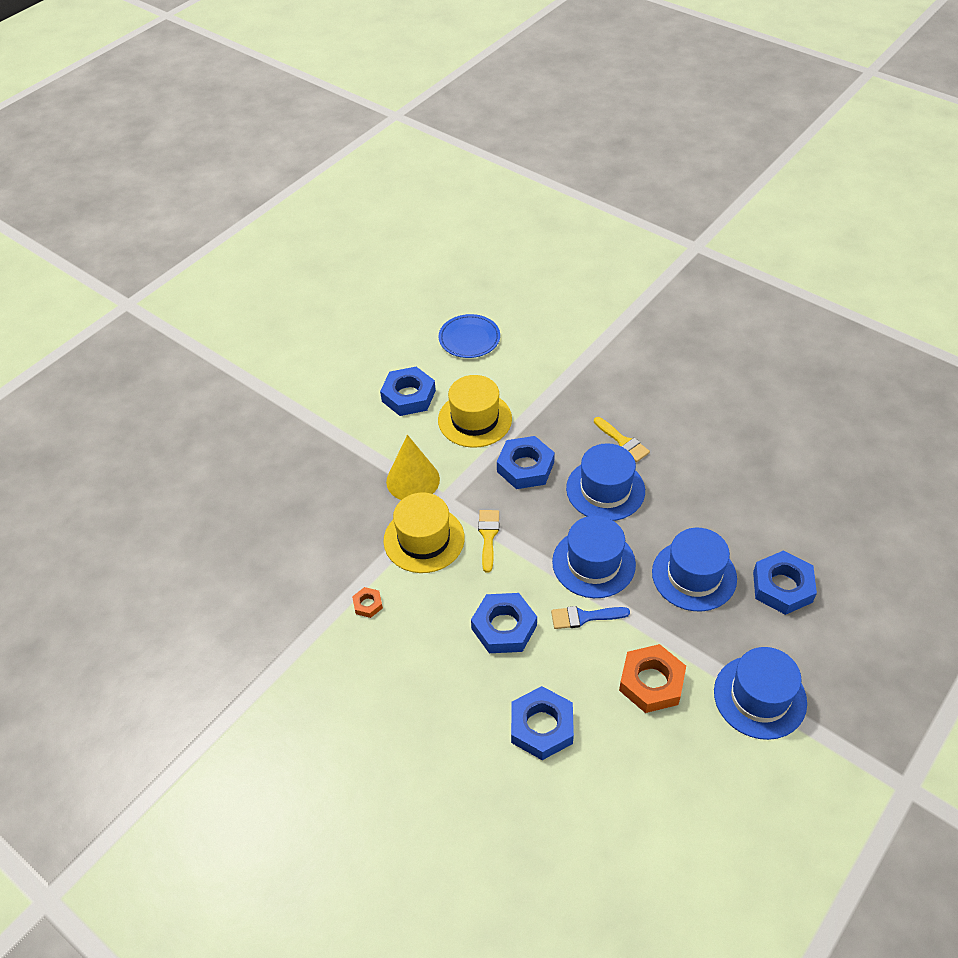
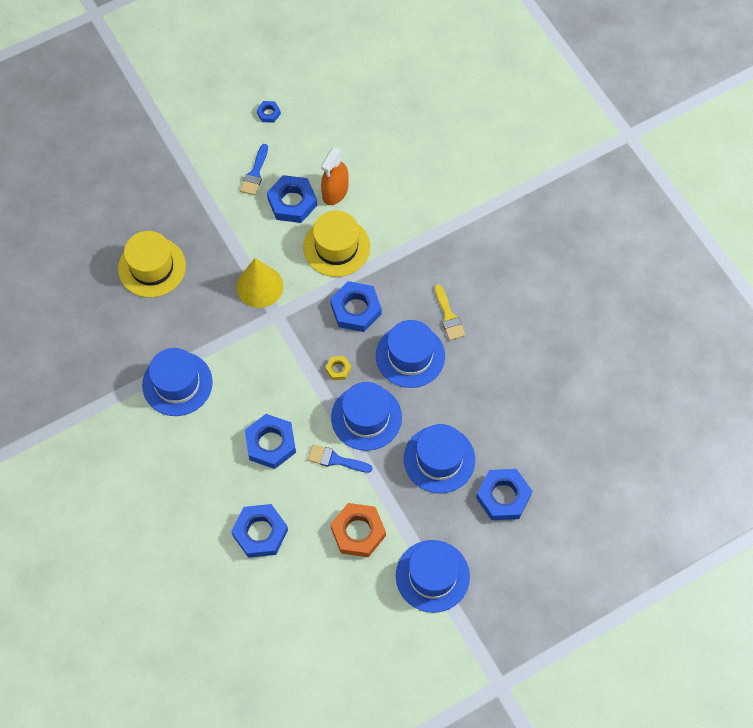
camera: 20 degrees right, 15 degrees up
(346, 331) = (268, 113): none -> blue nut
(357, 384) = (255, 173): none -> blue brush
(368, 604) = (177, 383): orange nut -> blue hat
(424, 539) = (244, 344): yellow hat -> yellow hat (152, 267)
(447, 374) = (335, 192): none -> orange spray bottle
(469, 339) = (370, 162): blue plate -> none
(488, 536) = (296, 361): yellow brush -> none
(538, 528) = (338, 369): none -> yellow nut

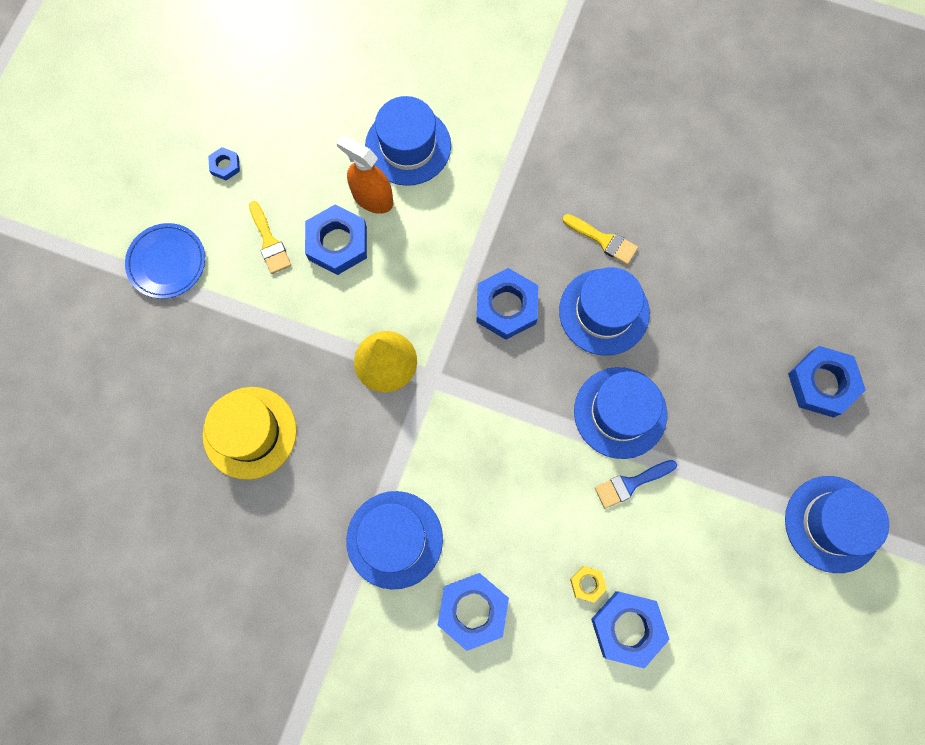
camera: 40 degrees left, 10 degrees up
(189, 143) = (167, 262): none -> blue plate
(255, 173) = (269, 242): blue brush -> yellow brush
(271, 443) = (551, 522): blue nut -> blue nut (473, 610)
(335, 192) = (372, 198): orange spray bottle -> orange spray bottle turned 135 degrees clockwise
(336, 247) = (427, 255): yellow hat -> none
(338, 369) = (546, 384): yellow nut -> yellow nut (587, 584)
(358, 532) = (722, 541): orange nut -> none
(439, 459) = (729, 396): blue hat -> blue hat (408, 146)

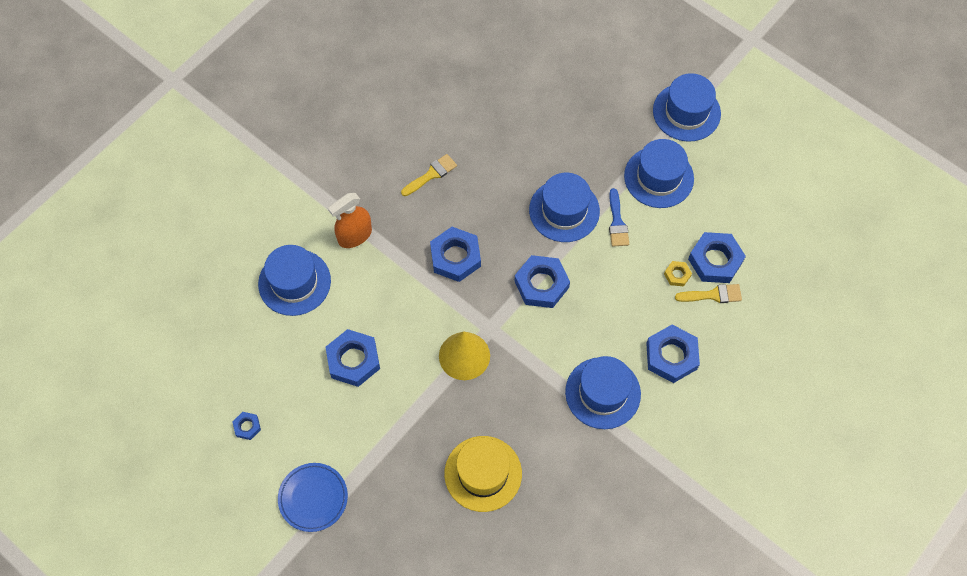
camera: 70 degrees left, 10 degrees down
(269, 242) = (330, 411): yellow brush -> yellow brush (713, 295)
(372, 198) = (326, 322): orange spray bottle -> orange spray bottle (355, 235)
(604, 312) = (486, 194): blue hat -> blue hat (658, 177)
(822, 383) = (590, 80): blue nut -> blue nut (541, 284)

